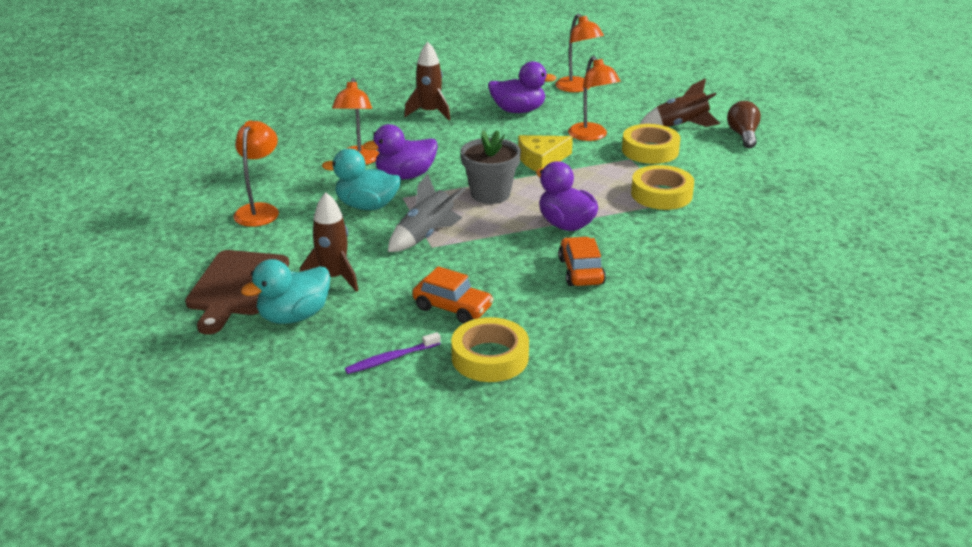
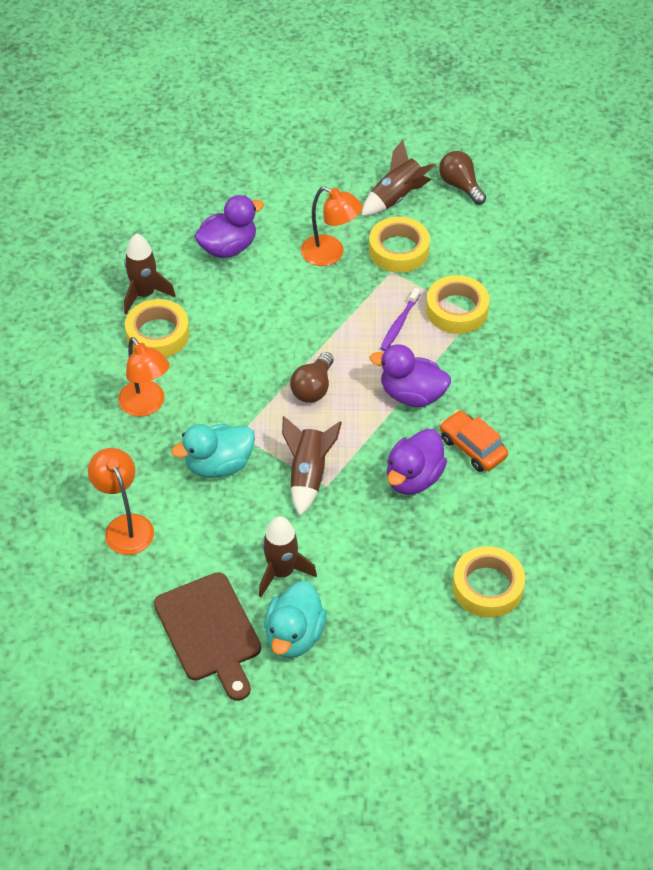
camera: 35 degrees left, 20 degrees up
(391, 358) = (416, 633): purple toothbrush -> purple toothbrush (399, 323)
(405, 176) = (213, 403): purple duck -> purple duck (413, 478)
(413, 132) = (158, 334): none -> yellow tape
(426, 235) = (308, 474): grey rocket -> brown rocket
(452, 308) = (411, 550): orange car -> none
(490, 194) = (313, 388): grey flower pot -> brown light bulb
(541, 160) = (315, 314): yellow cheese -> none
(577, 88) = (253, 181): orange lamp -> none

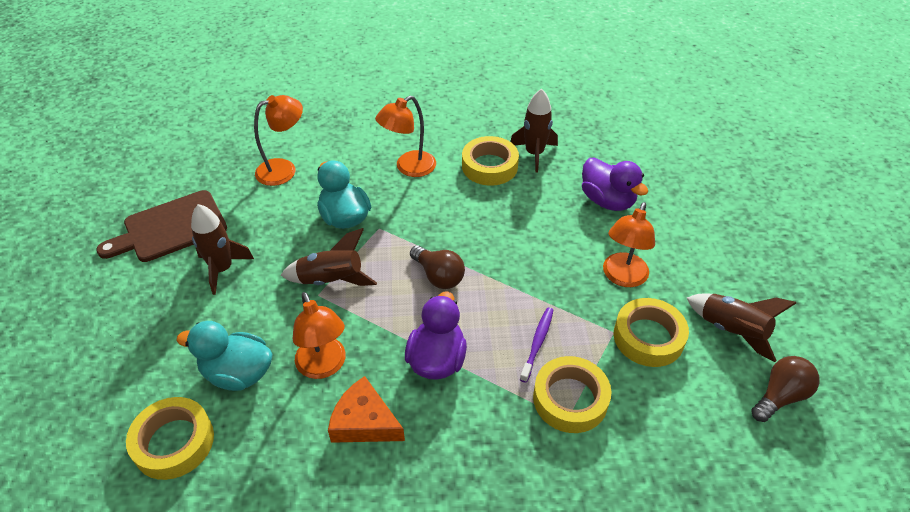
camera: 85 degrees right, 5 degrees down
(294, 635) = (153, 283): turquoise duck -> turquoise duck (238, 373)
(313, 388) = (438, 276): brown light bulb -> brown light bulb turned 150 degrees counterclockwise
(399, 323) = (537, 343): purple toothbrush -> purple toothbrush turned 90 degrees clockwise
(413, 478) = (324, 366): purple duck -> orange lamp
(472, 447) = (364, 422): orange car -> orange cheese

